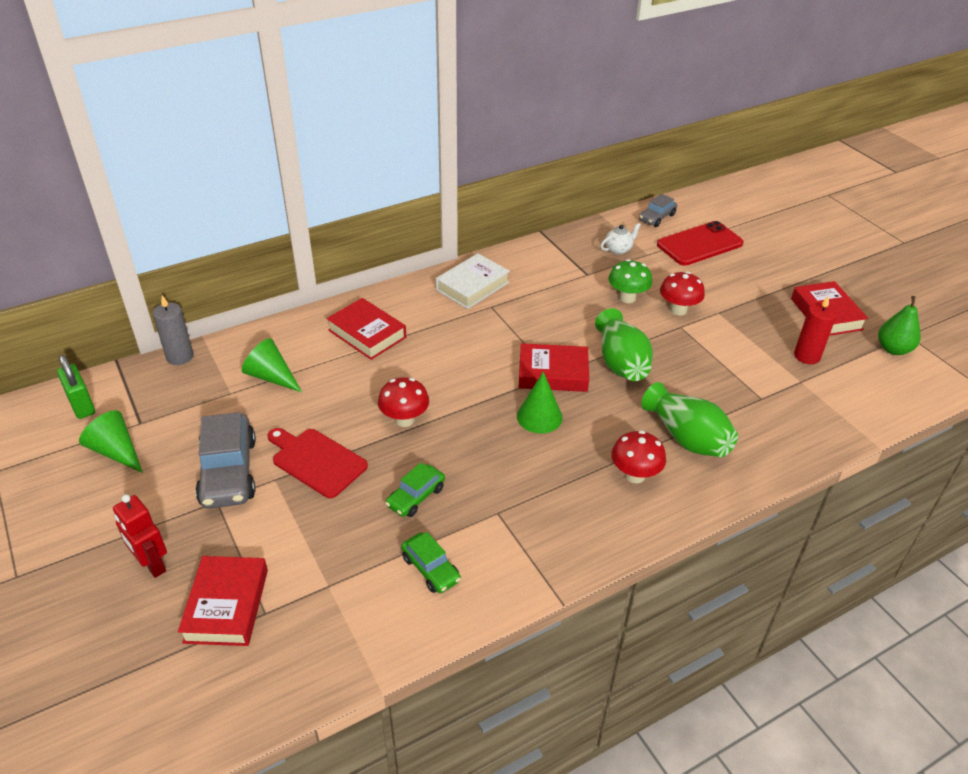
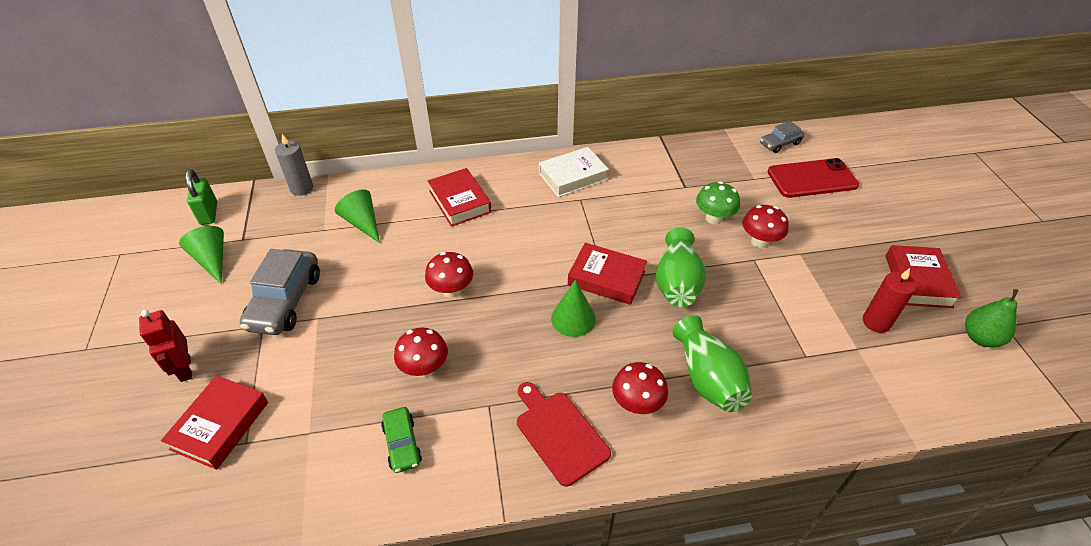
camera: 20 degrees right, 5 degrees up
(316, 461) = (359, 310): red cutting board -> red cutting board (559, 433)
(416, 497) = (424, 368): green car -> red mushroom
(618, 249) = (727, 168): white teapot -> none

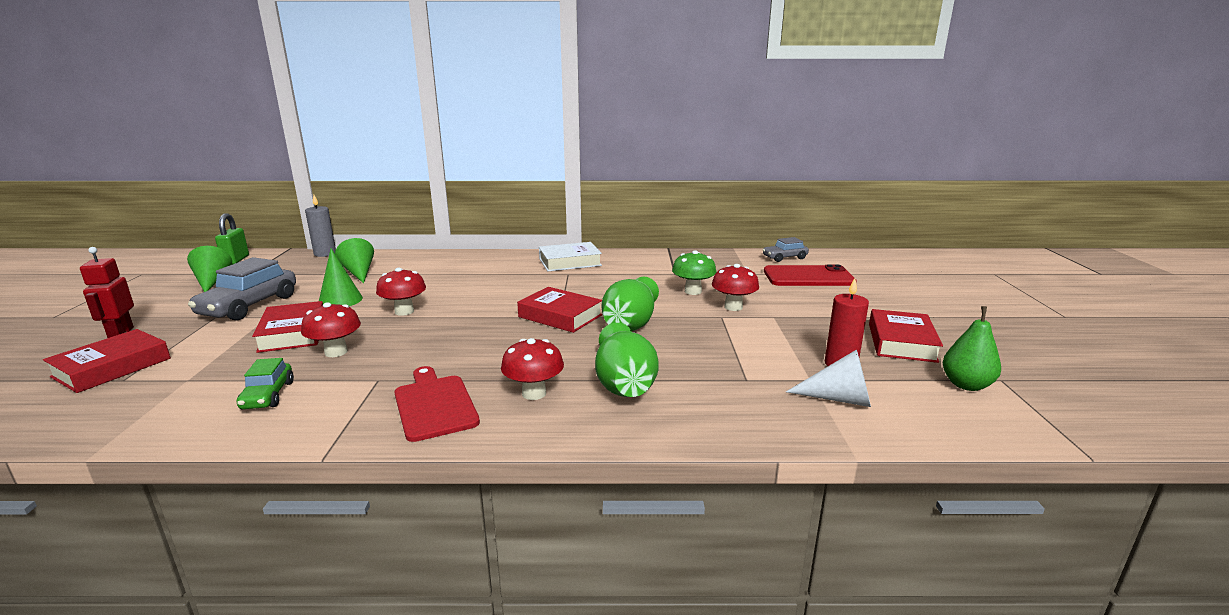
camera: 10 degrees right, 25 degrees down
(459, 201) = (455, 268): red book -> red book (293, 333)
(573, 318) = (508, 336): green cone -> green cone (340, 300)
(887, 372) = (839, 398): none -> white cone

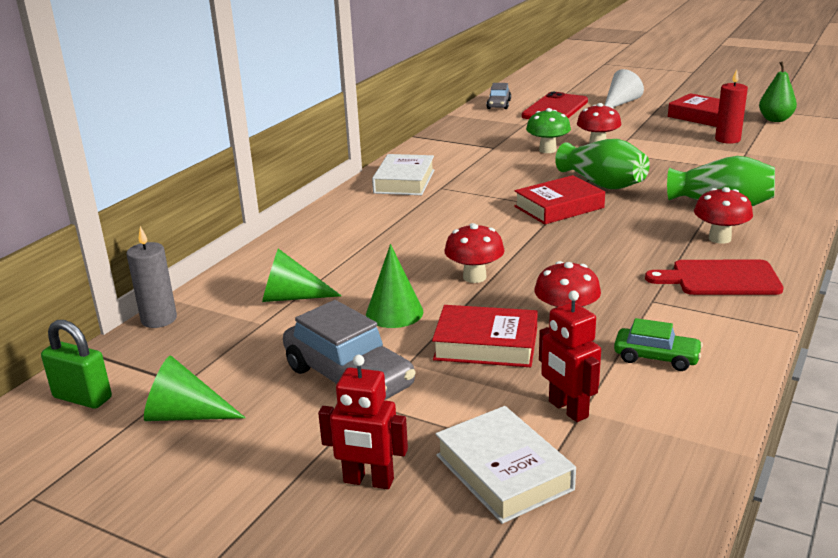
camera: 60 degrees left, 5 degrees up
(112, 367) = (503, 472): red book -> white book
(189, 374) = (567, 409): none -> red robot
(839, 398) = (777, 152): white cone -> white cone (620, 103)

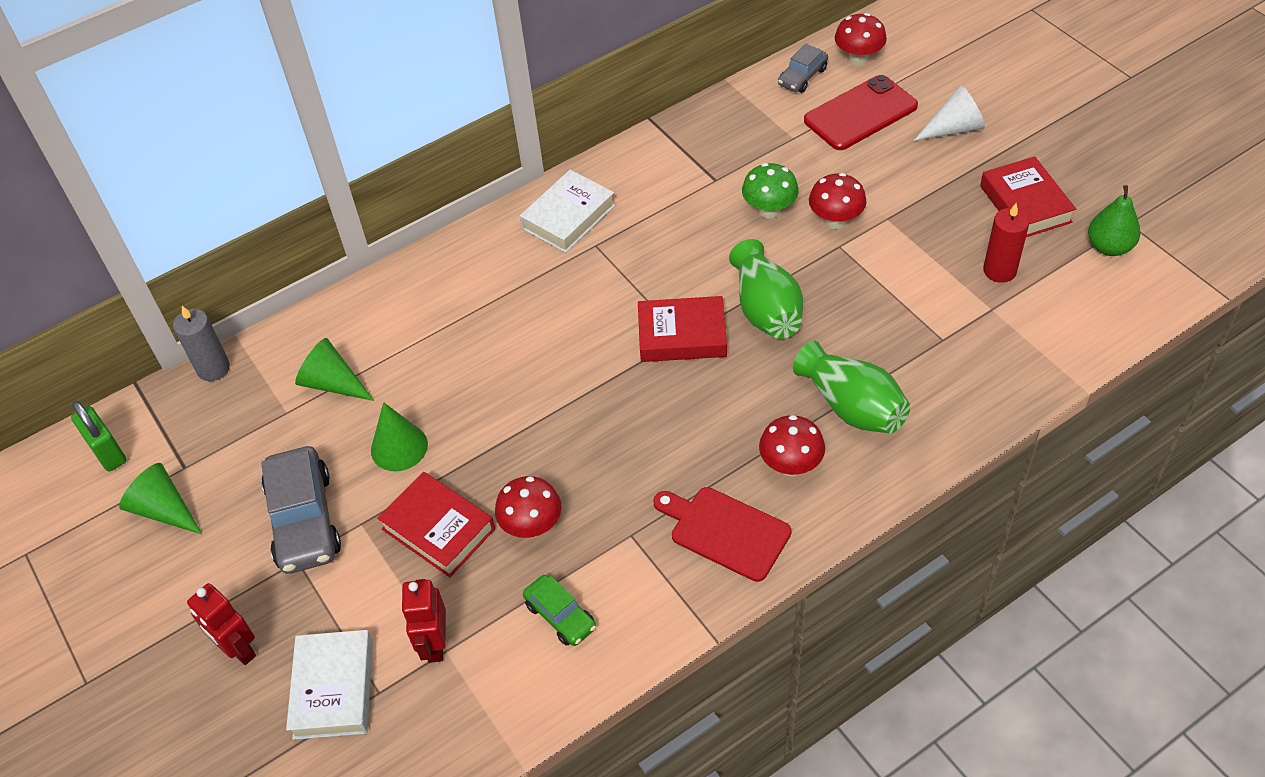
camera: 30 degrees right, 25 degrees up
(474, 277) = (505, 423): red mushroom -> red mushroom (858, 59)

